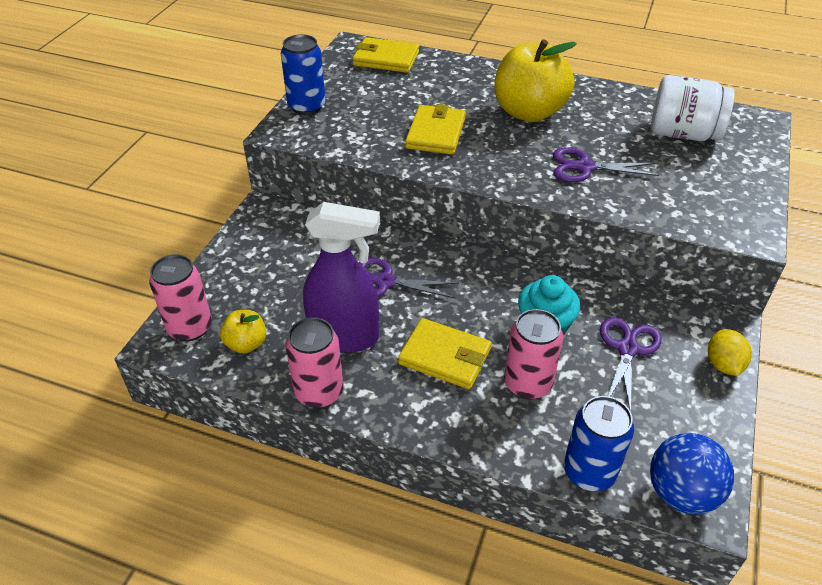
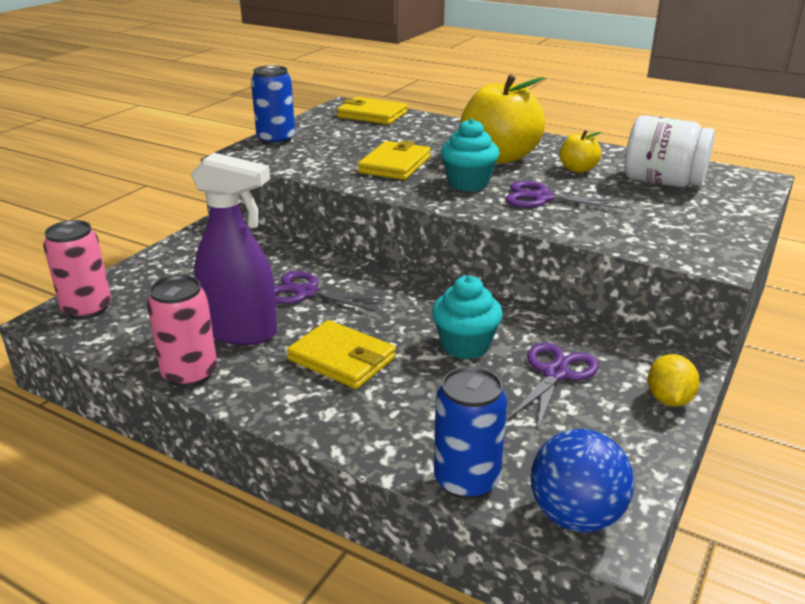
camera: 10 degrees right, 15 degrees down
(246, 344) = (136, 327): yellow apple -> yellow apple (578, 169)
(512, 153) = (468, 183): none -> turquoise cupcake
(527, 384) = (425, 392): pink can -> none

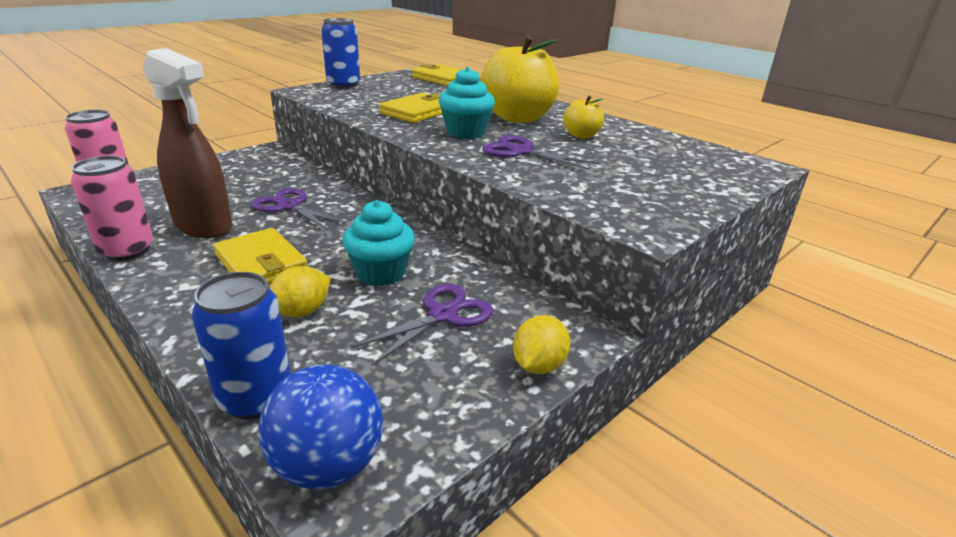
camera: 15 degrees right, 0 degrees up
(241, 332) = (204, 226): purple spray bottle -> brown spray bottle
(429, 397) = (301, 311): none -> yellow lemon
(662, 182) = (657, 156): white jar -> none

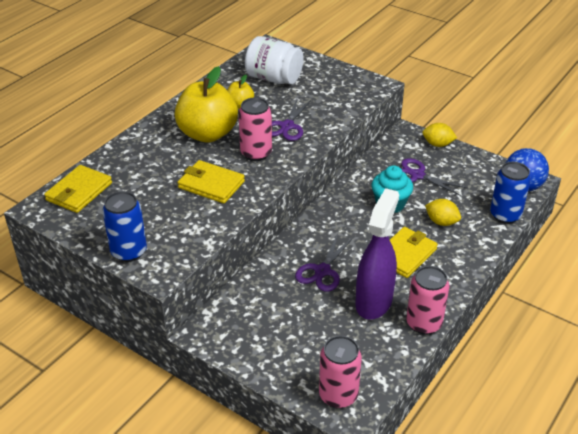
camera: 100 degrees left, 10 degrees up
(204, 226) = (374, 302): brown spray bottle -> purple spray bottle
(466, 132) = (256, 153): turquoise cupcake -> pink can
(656, 158) = (274, 78): none -> white jar

